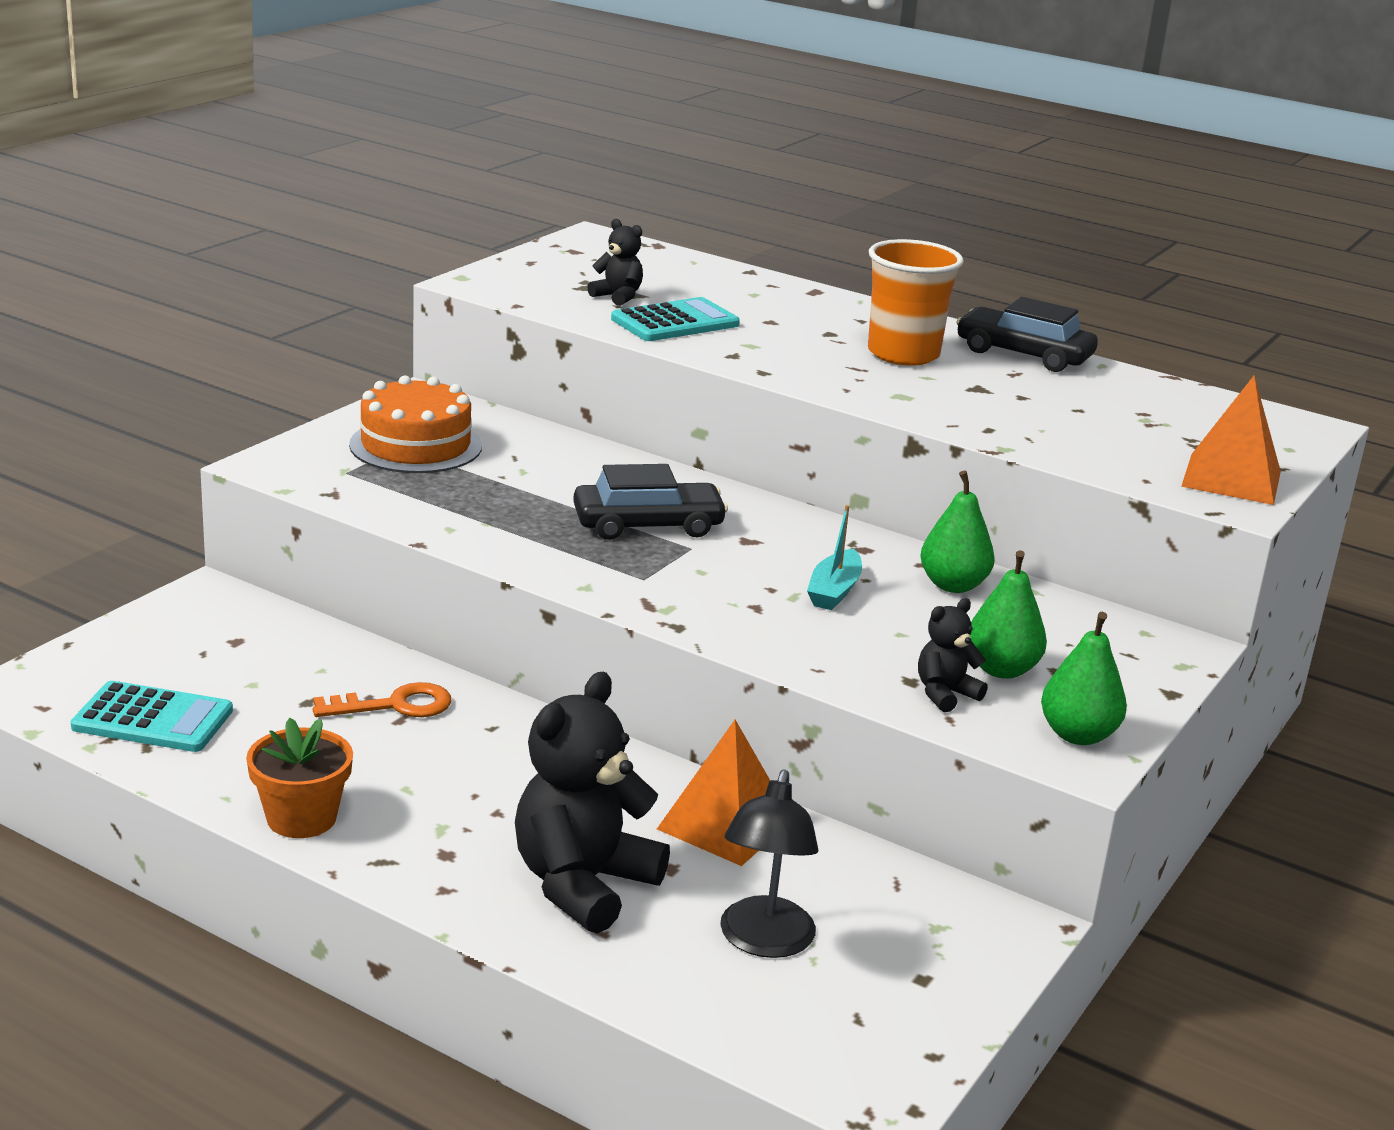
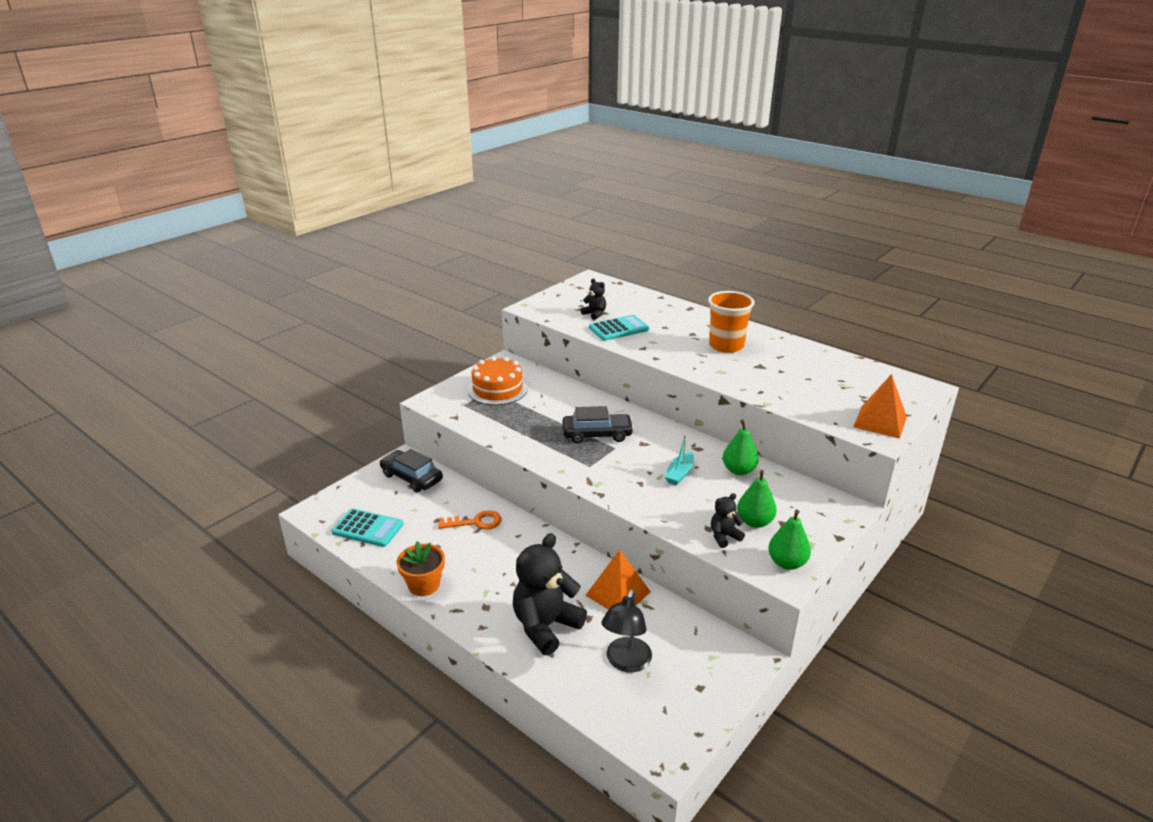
camera: 10 degrees right, 5 degrees up
(1024, 354) = (786, 344): black car -> black car (411, 477)

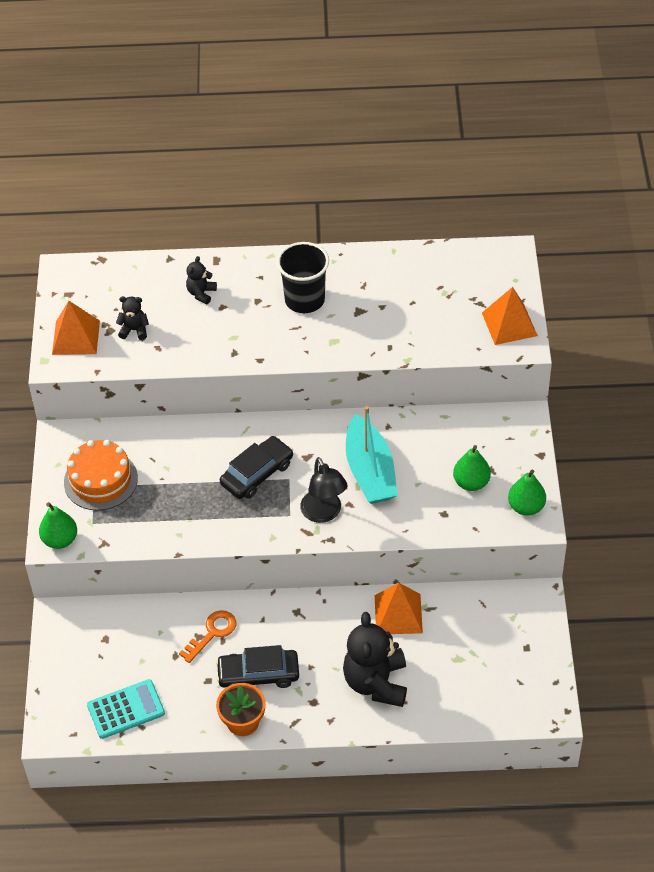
camera: 40 degrees left, 20 degrees up
(411, 477) = (94, 630): black car -> black car (258, 674)
(556, 303) = (76, 337): none -> orange pyramid
(619, 329) = (182, 338): turquoise calculator -> none
(626, 662) = (461, 667): black lamp -> black lamp (324, 513)
(679, 474) = (370, 471): turquoise boat -> turquoise boat, size x1.95
(724, 536) = (462, 514): black teddy bear -> black teddy bear (201, 293)
(726, 346) = (304, 300): orange cup -> black cup
(738, 470) = (412, 434): green pear -> green pear (60, 540)

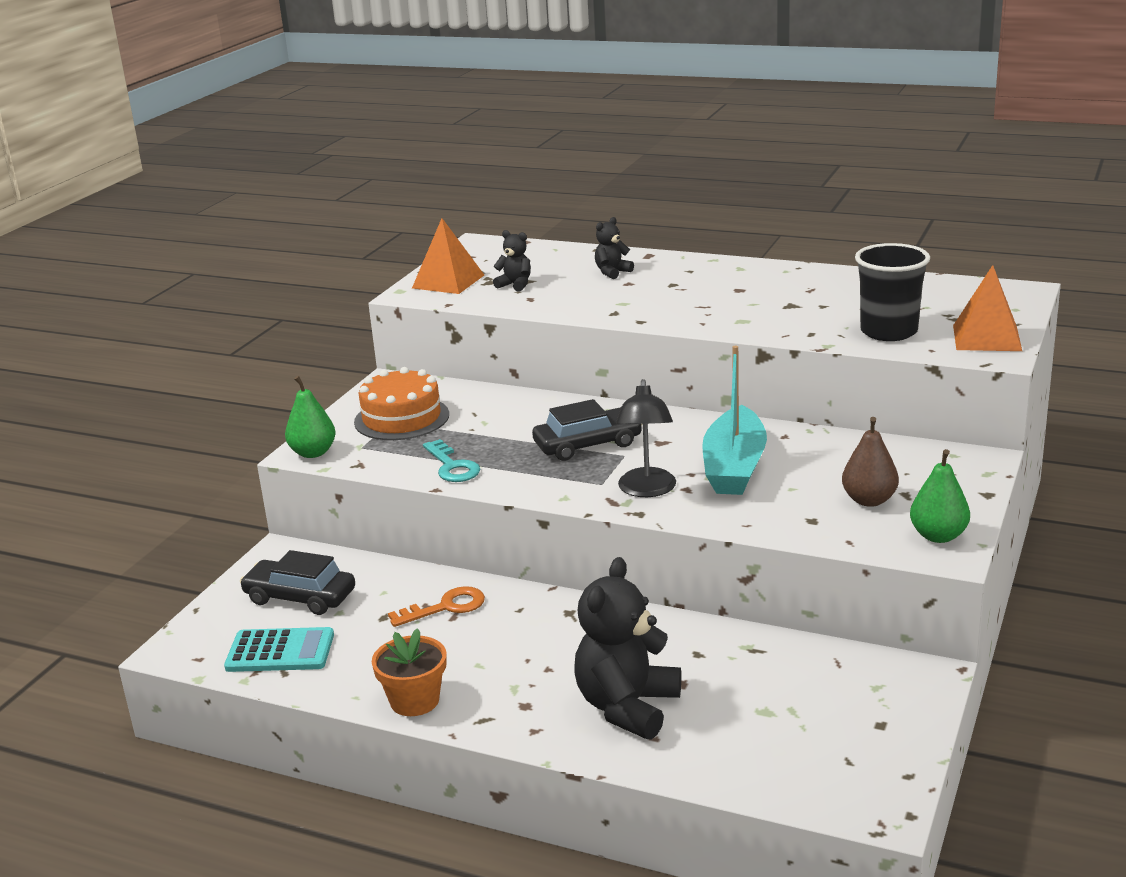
camera: 25 degrees right, 25 degrees down
(174, 526) = (452, 466): none -> turquoise key
(258, 674) = (472, 659): black car -> black car (300, 597)
(304, 300) = (729, 290): black cup -> black cup (888, 332)
(398, 614) = (706, 645): orange pyramid -> none
(471, 483) = (869, 500): green pear -> brown pear

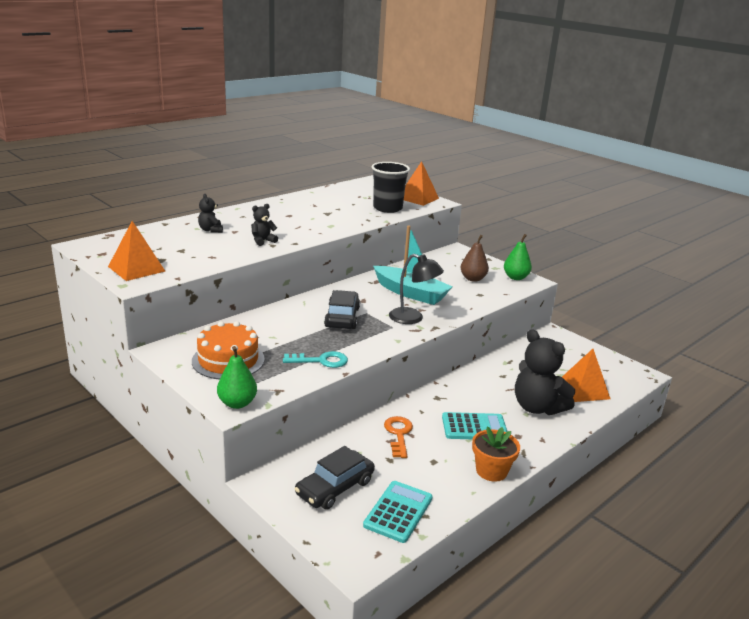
camera: 70 degrees left, 0 degrees up
(514, 662) = (474, 427): none -> turquoise calculator
(515, 285) = (182, 254): black teddy bear -> black teddy bear (263, 241)
(739, 746) = (583, 389): none -> orange pyramid

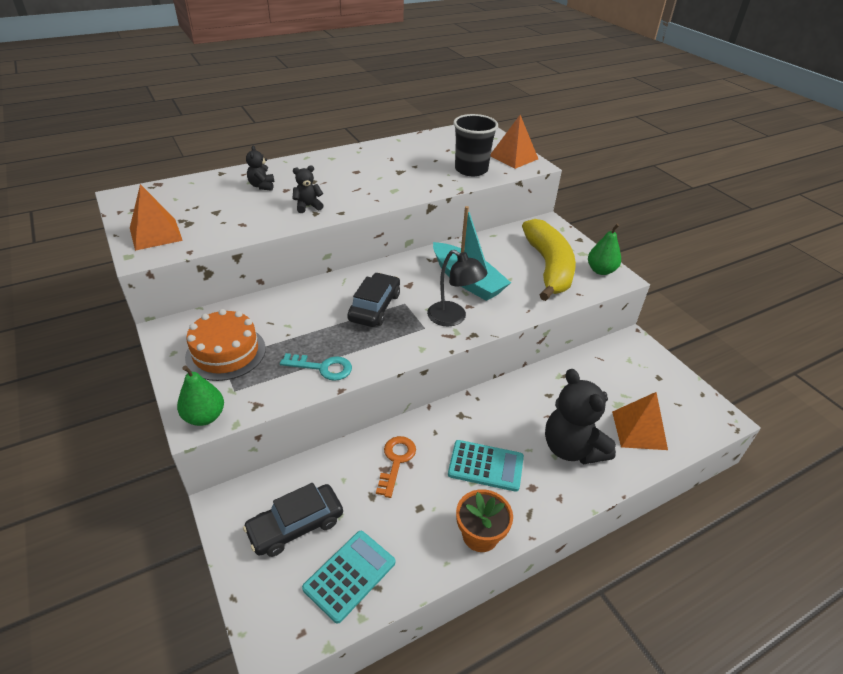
camera: 15 degrees right, 15 degrees up
(473, 279) = (548, 267): brown pear -> yellow banana

